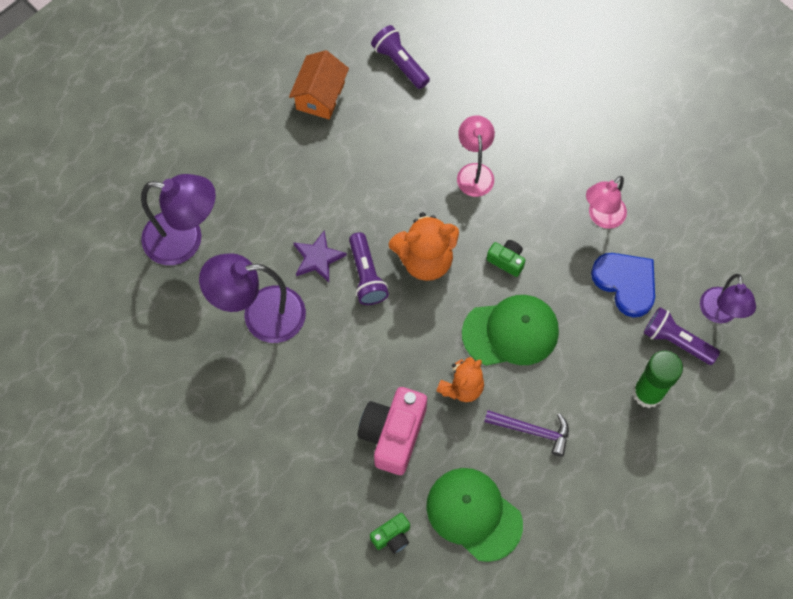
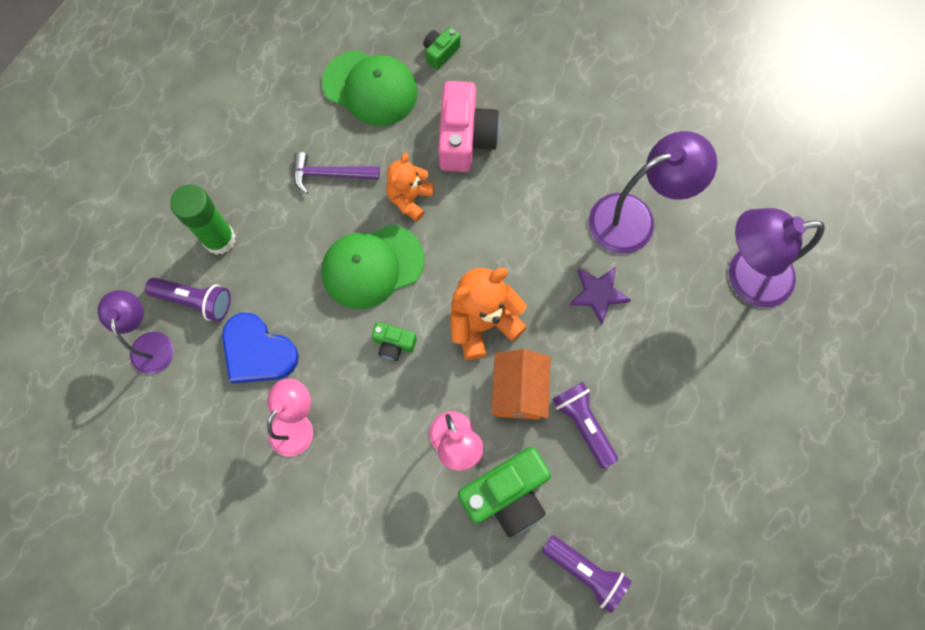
camera: 165 degrees right, 5 degrees up
(320, 96) = (667, 497): orange house -> orange house (519, 391)
(366, 275) = (540, 288): purple flashlight -> purple flashlight (583, 424)
(444, 126) = (506, 495): none -> green camera

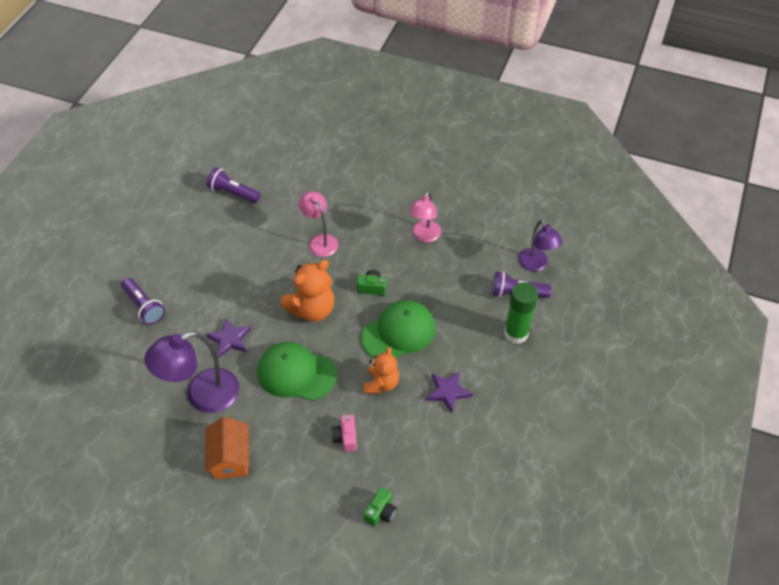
camera: 170 degrees right, 20 degrees down
(258, 351) = (463, 270): blue heart -> none
(330, 174) = (448, 392): purple hammer -> purple star
(370, 88) = (435, 468): green cap -> green cap (296, 373)
(465, 138) = (345, 437): pink camera -> pink camera, size x0.50
(506, 495) = (284, 220): green camera -> none
(519, 391) = (282, 274): orange house -> orange house (230, 458)
(583, 424) = (237, 262): purple flashlight -> purple flashlight (144, 306)
(746, 277) = (118, 366): purple lamp -> none

